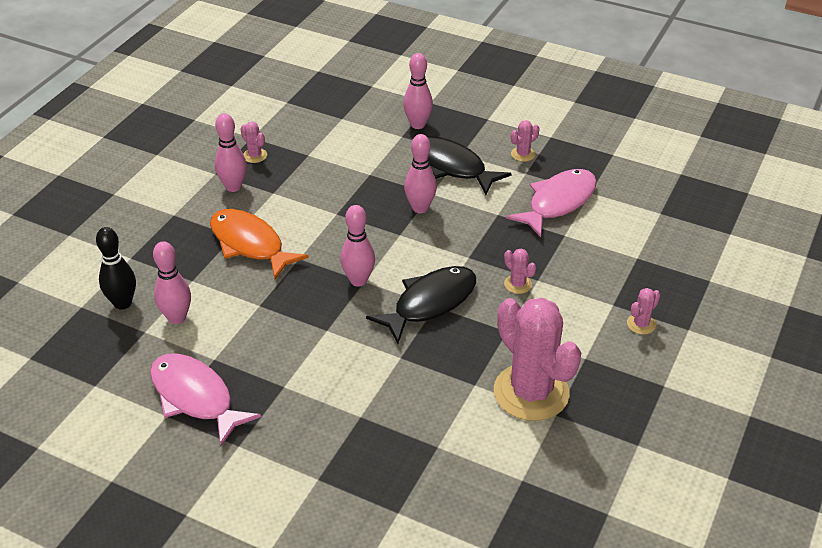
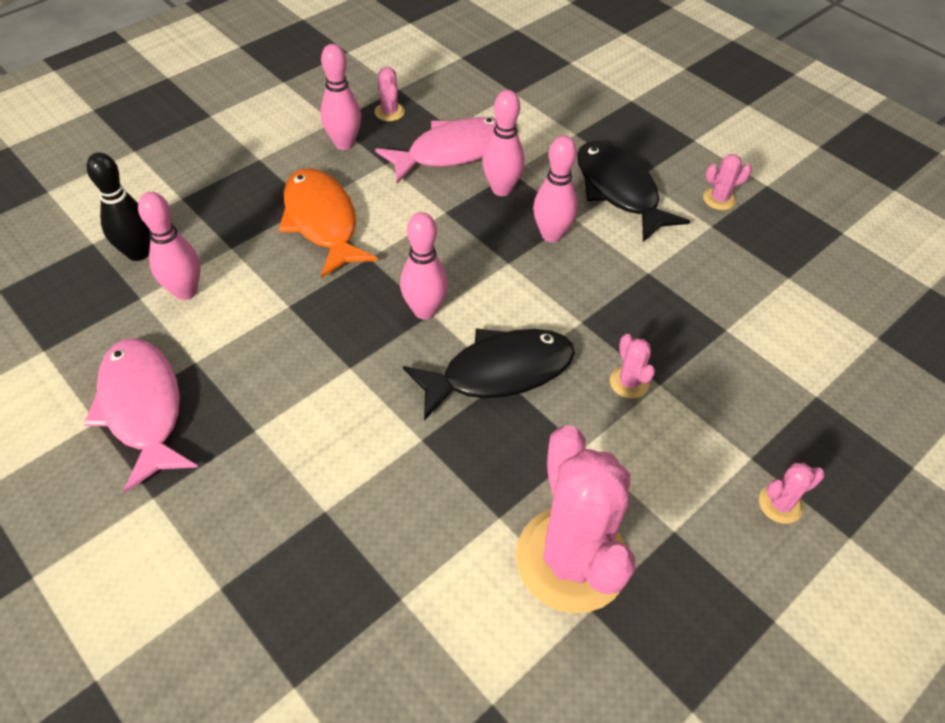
camera: 20 degrees right, 10 degrees up
(417, 124) = (602, 124): pink bowling pin -> pink bowling pin (501, 189)
(558, 202) = (737, 279): pink fish -> pink fish (453, 152)

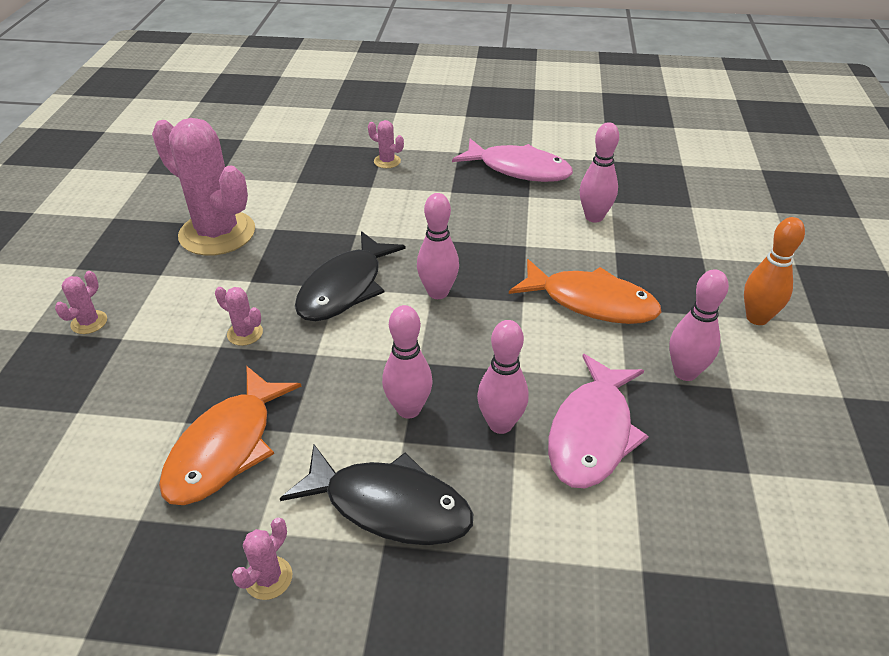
camera: 140 degrees right, 10 degrees down
(138, 253) = (657, 217): black bowling pin -> none
(238, 140) = (757, 318): none -> orange bowling pin
(389, 112) = (708, 435): pink cactus -> pink cactus (387, 161)
(704, 288) = (226, 448): none -> orange fish

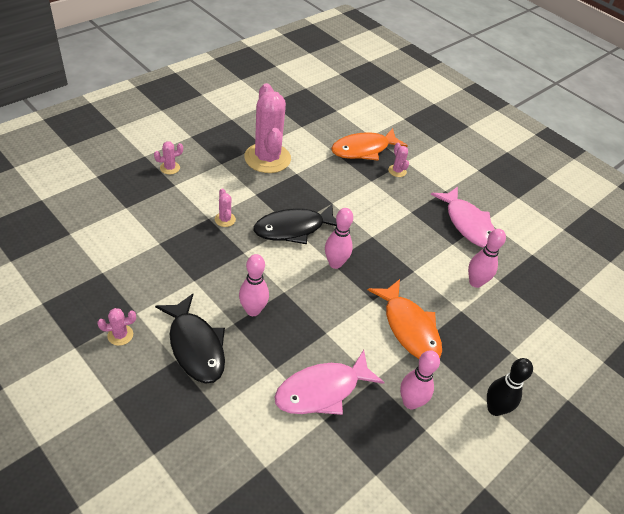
camera: 35 degrees right, 5 degrees up
(226, 448) = (162, 267): orange fish -> orange fish (363, 149)
(500, 424) = (285, 350): pink bowling pin -> none
(757, 318) = (494, 409): orange bowling pin -> black bowling pin

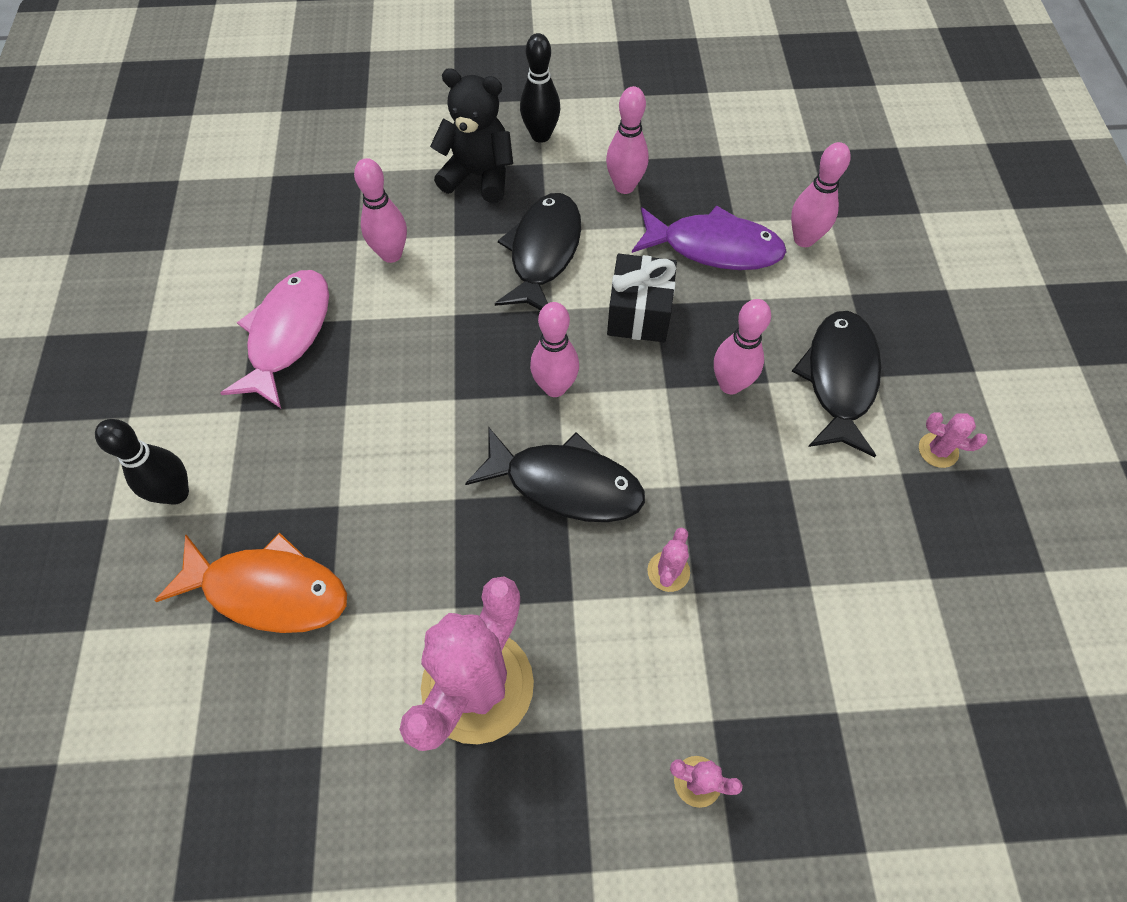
camera: 135 degrees left, 15 degrees up
(271, 434) = (804, 239): none -> pink bowling pin
(322, 390) = (714, 247): pink fish -> purple fish
(329, 322) = (639, 313): none -> black gift
(397, 171) = (269, 499): pink cactus -> none
(409, 327) = (543, 252): orange fish -> black fish
(429, 158) = (176, 493): none -> black bowling pin
(492, 354) = (478, 176): none -> black teddy bear

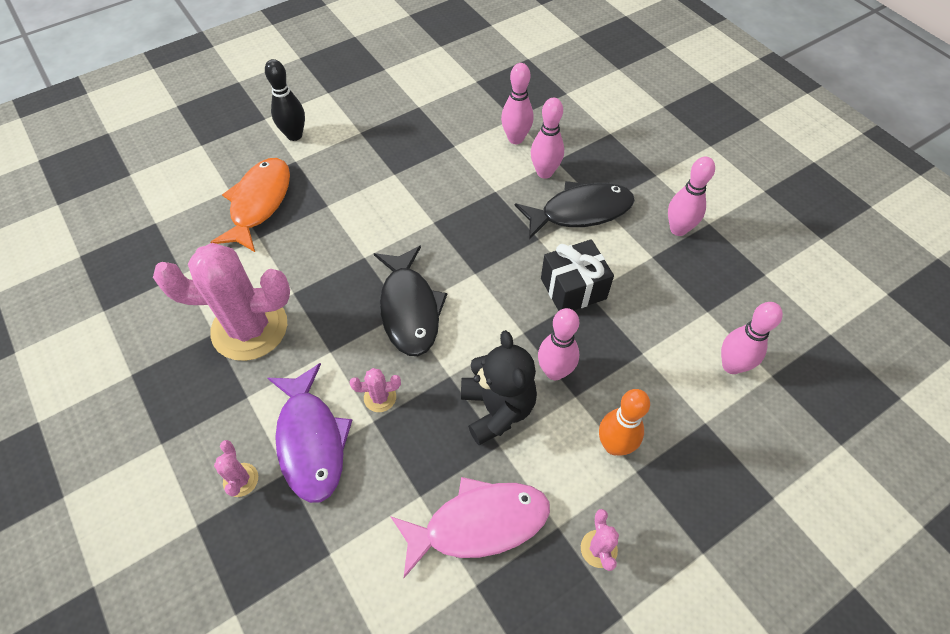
camera: 60 degrees right, 5 degrees down
(269, 590) = (259, 203): orange fish -> orange fish turned 150 degrees counterclockwise
(287, 334) = (423, 124): pink fish -> pink fish (479, 524)
(478, 176) = (614, 148): black teddy bear -> black teddy bear (497, 409)
(541, 135) = (679, 162): black bowling pin -> none
(555, 387) = (478, 269): pink bowling pin -> pink bowling pin (544, 172)
(714, 247) = (670, 308): purple fish -> purple fish (311, 441)
(839, 379) = (614, 445): black fish -> orange bowling pin

